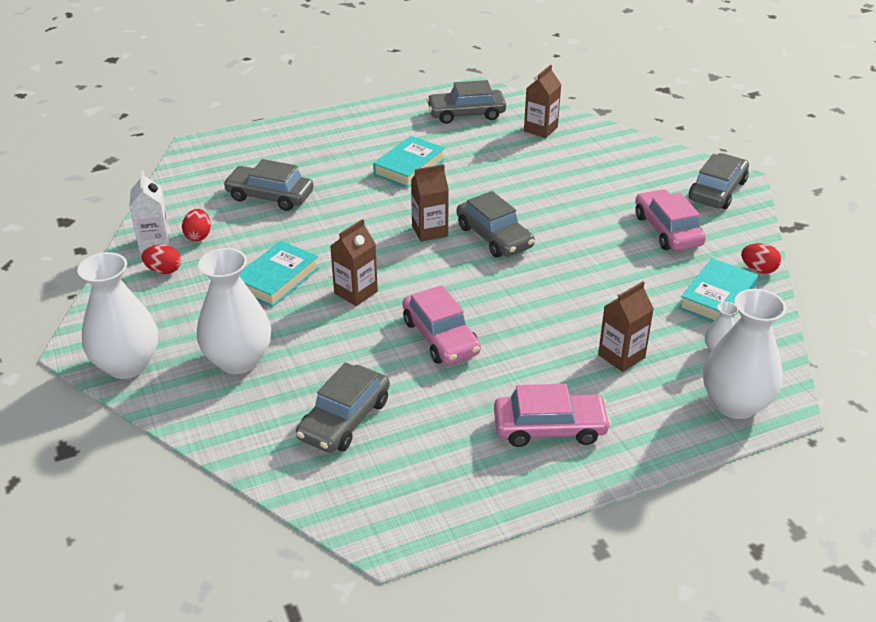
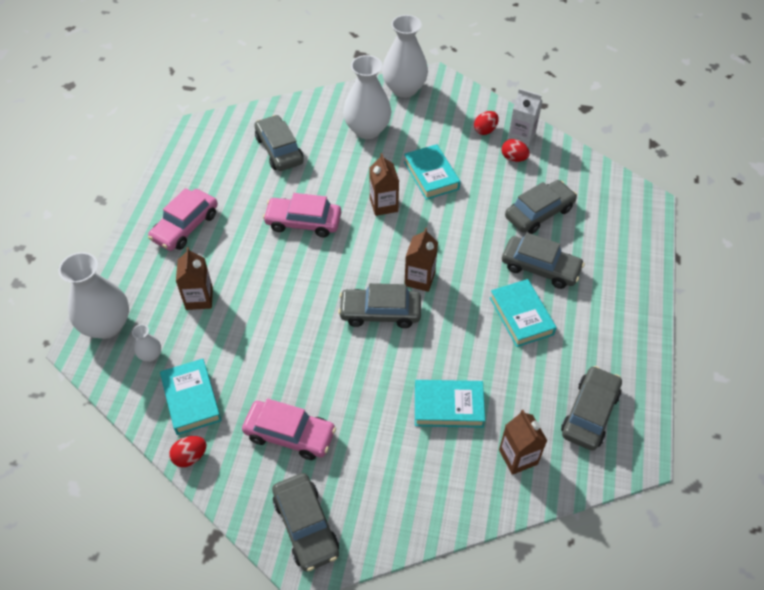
camera: 125 degrees right, 15 degrees up
(342, 174) = (540, 268): none -> grey car
(540, 169) = (448, 406): none -> turquoise book

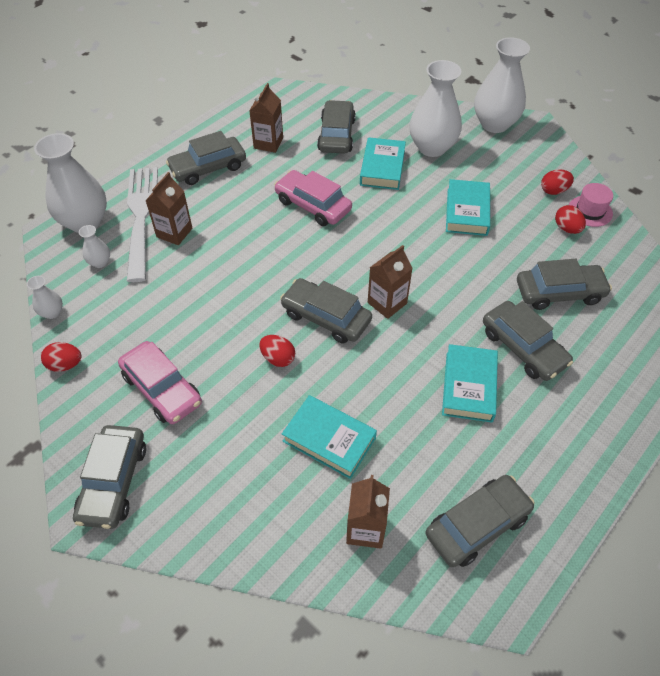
camera: 30 degrees right, 0 degrees up
(141, 419) = (52, 312): none -> white vase
(156, 297) = (141, 216): none -> white fork
(185, 226) = (208, 168): pink car -> grey car
(191, 399) = (104, 315): turquoise book -> turquoise book (382, 168)
(366, 364) = (278, 358): none -> red egg
(383, 205) = (400, 220): brown carton -> brown carton (268, 143)
(521, 136) = (590, 211): white carton -> pink hat

